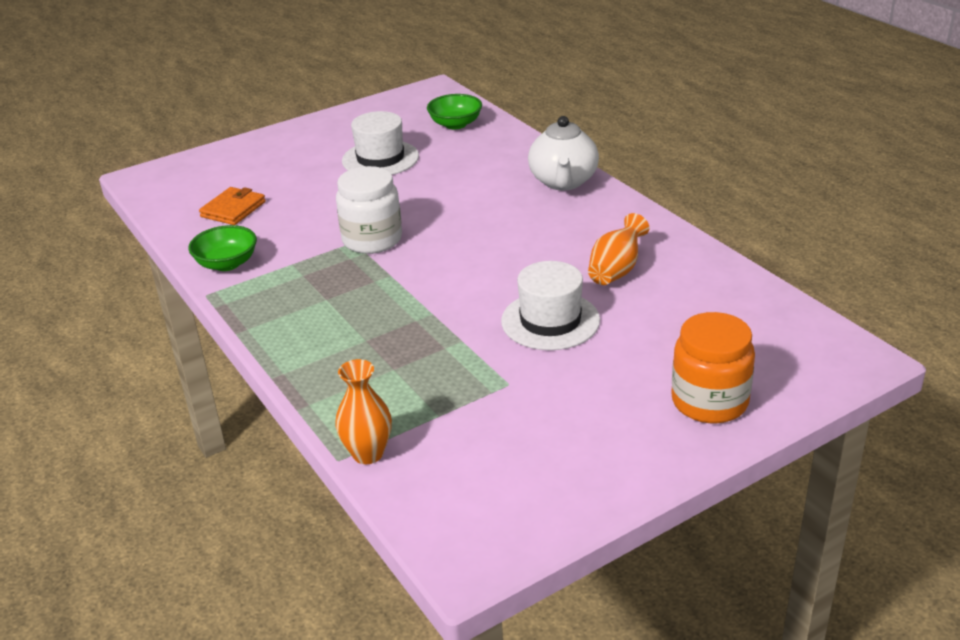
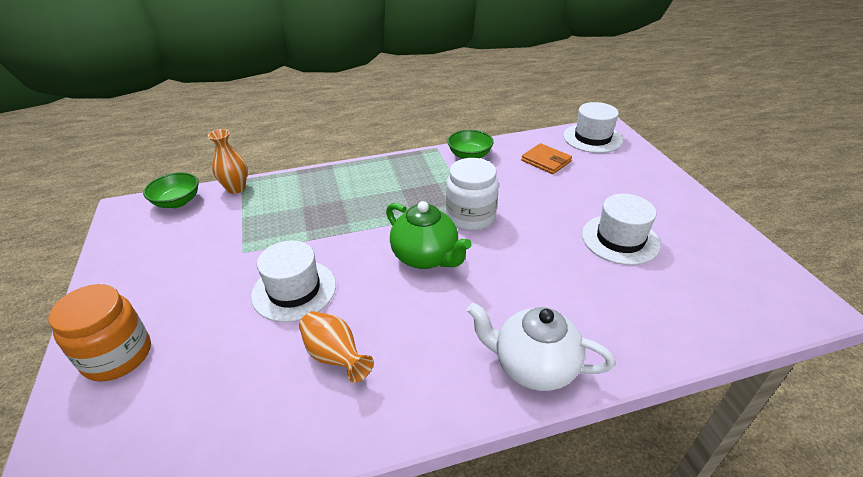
camera: 105 degrees right, 5 degrees up
(168, 185) = (592, 138): none -> white hat
(455, 124) = (703, 305): green bowl -> green bowl (177, 202)
(455, 253) = (426, 257): none -> green teapot

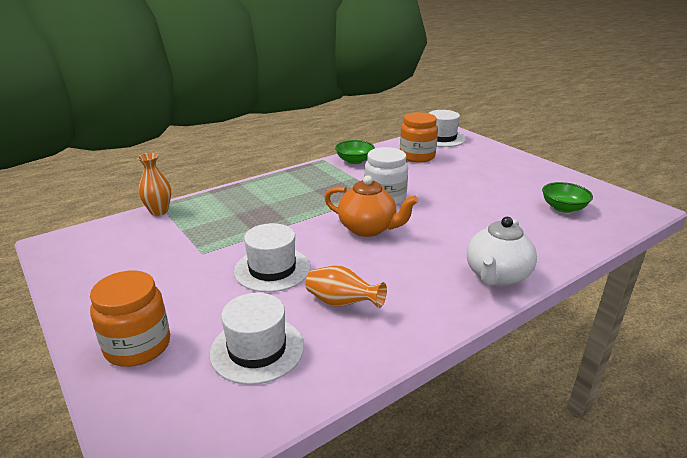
camera: 20 degrees left, 10 degrees down
(177, 202) = (105, 230): green bowl -> green bowl (563, 208)
(426, 257) = (368, 229): green teapot -> orange teapot
(533, 366) = (496, 276): white teapot -> white teapot turned 60 degrees counterclockwise
(546, 161) = (417, 156): orange wallet -> orange jar
(620, 239) = (504, 194): white hat -> white hat (257, 349)

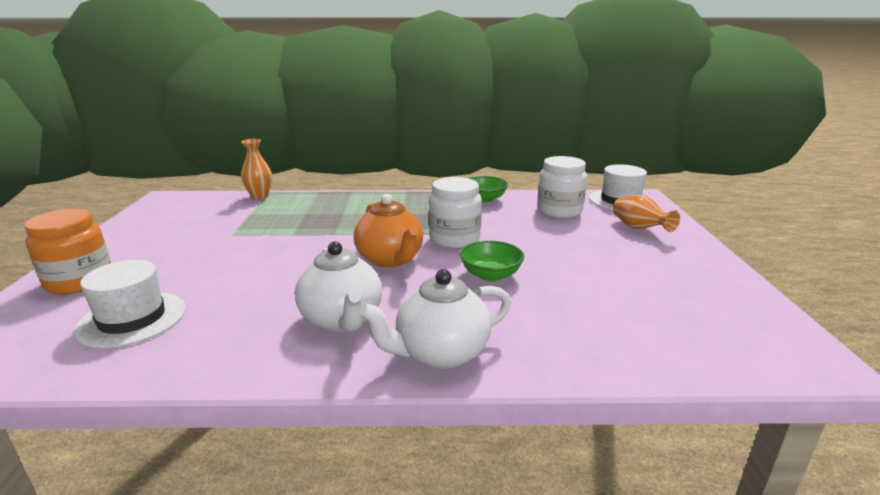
camera: 35 degrees right, 5 degrees down
(272, 269) = (254, 263): white hat -> none
(342, 303) = (253, 312): orange vase -> orange vase (639, 228)
(409, 281) = (342, 320): none -> white teapot
(417, 156) = (559, 211): orange jar -> white jar
(563, 208) = (665, 315): green bowl -> green bowl (490, 275)

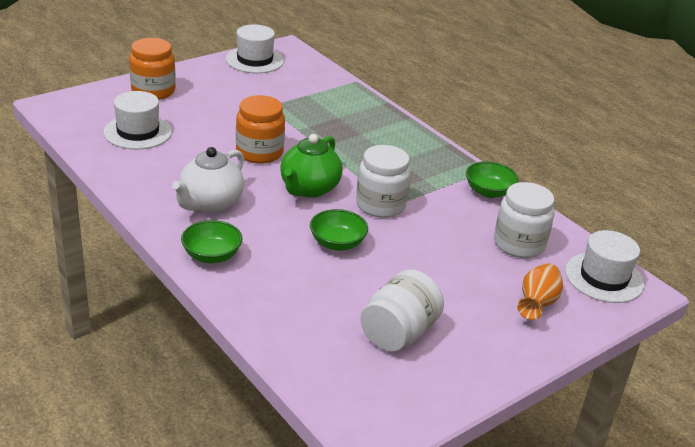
camera: 50 degrees right, 10 degrees up
(151, 215) = (255, 60): none -> white hat
(259, 196) = (342, 82): orange vase -> none
(297, 262) = (259, 152): none -> orange jar
(390, 259) = (309, 189): orange teapot -> green teapot
(440, 353) = (211, 255): white teapot -> green bowl
(651, 292) = (398, 333): none -> white jar

